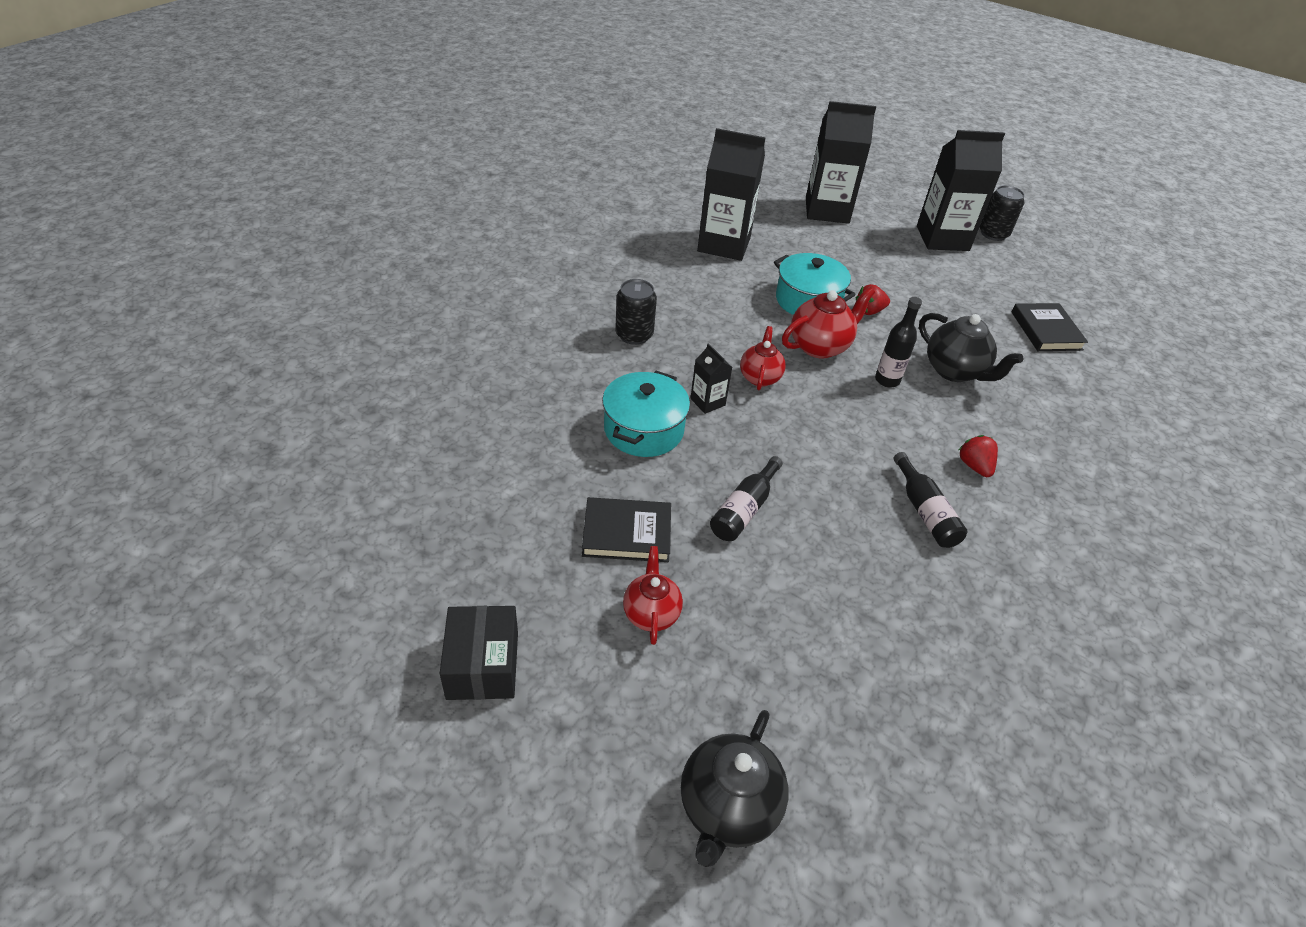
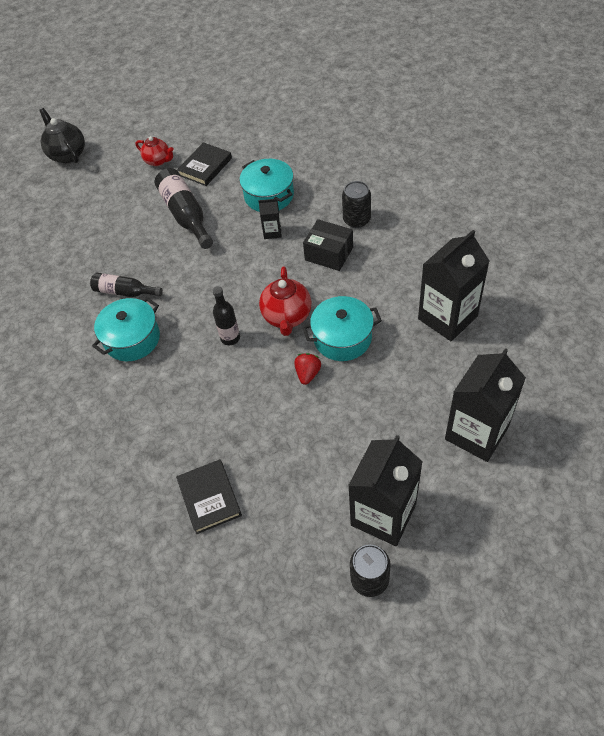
camera: 130 degrees right, 10 degrees up
(482, 665) = (176, 108): black box -> black box (329, 254)
(744, 509) = (185, 215): black bottle -> black bottle, size x1.57
(760, 377) = (277, 267): red teapot -> none
(954, 371) = (211, 388): black teapot -> none
(974, 466) = (132, 339): red strawberry -> turquoise pot
(1046, 331) = (209, 498): black book -> black book turned 45 degrees clockwise

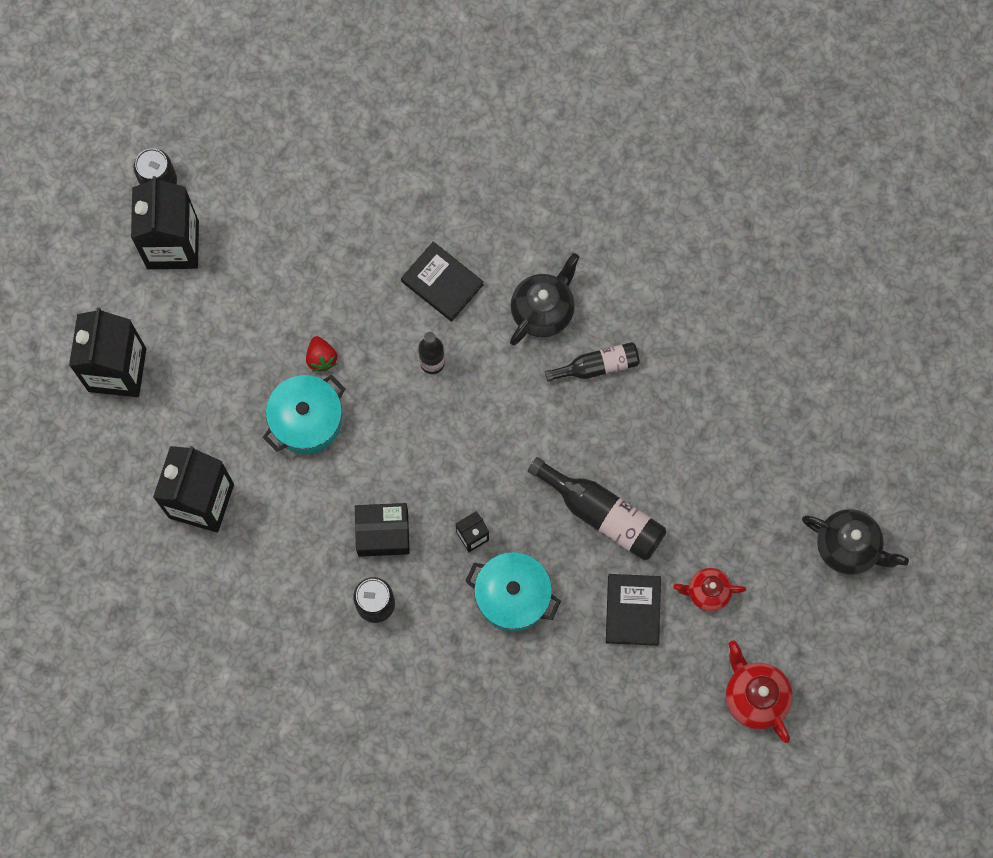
camera: 145 degrees right, 20 degrees up
(132, 339) = (543, 311): turquoise pot -> black teapot
(209, 498) = (345, 183): black book -> black book (442, 283)
(287, 317) = (383, 419): red teapot -> red teapot (754, 697)

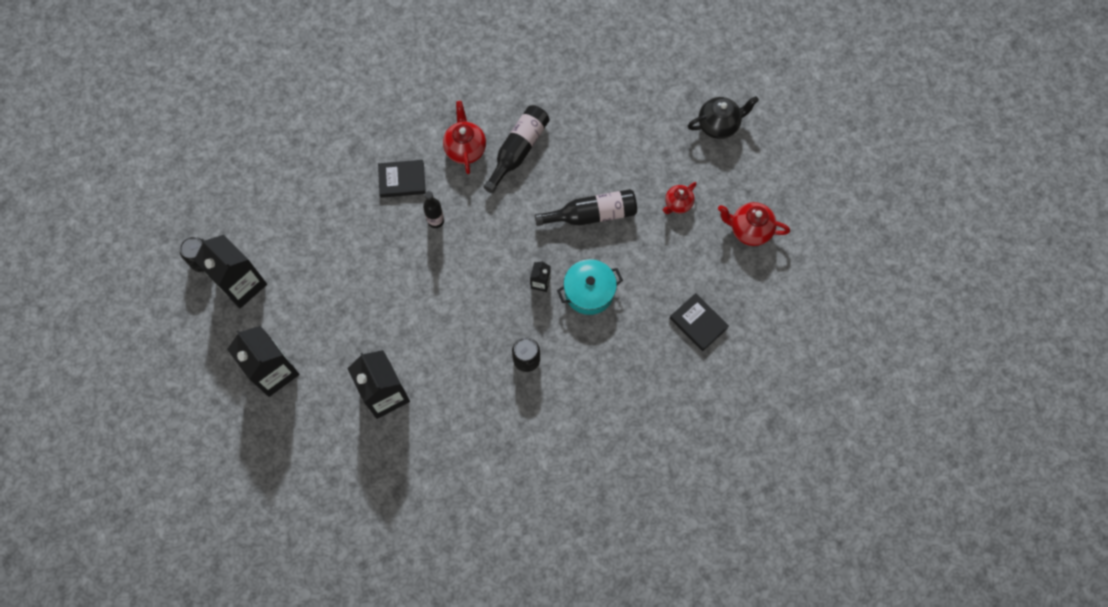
camera: 45 degrees left, 5 degrees down
(306, 420) = (400, 305): turquoise pot -> none
(321, 358) = (377, 269): red strawberry -> none
(383, 533) = (495, 322): black box -> none
(543, 311) = (465, 149): black teapot -> red teapot
(597, 366) = (518, 150): black bottle -> black bottle, size x1.57
(633, 610) = (652, 244): black book -> black book (698, 323)

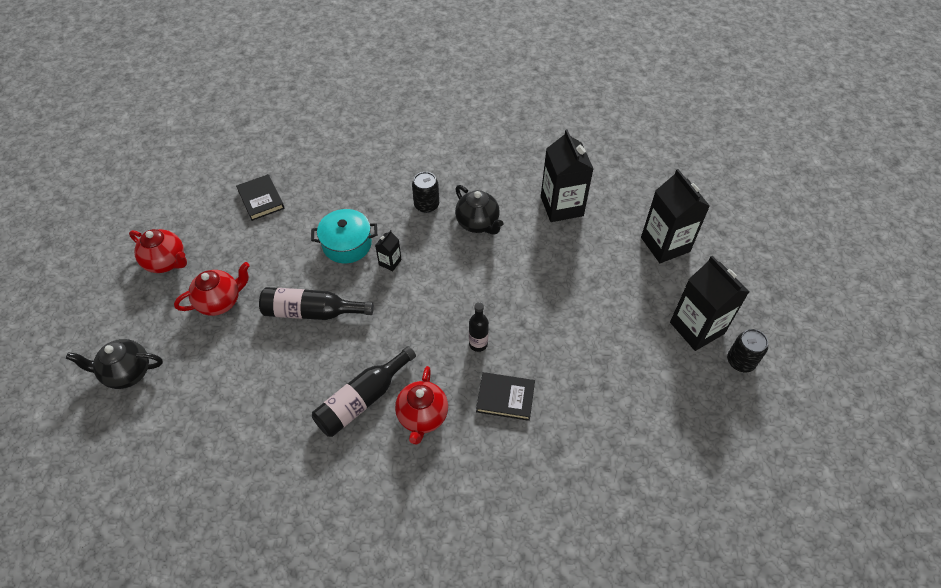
camera: 165 degrees left, 15 degrees down
(467, 349) = (478, 223): none -> black teapot
(677, 204) = (220, 302): red teapot -> red teapot, size x1.51

